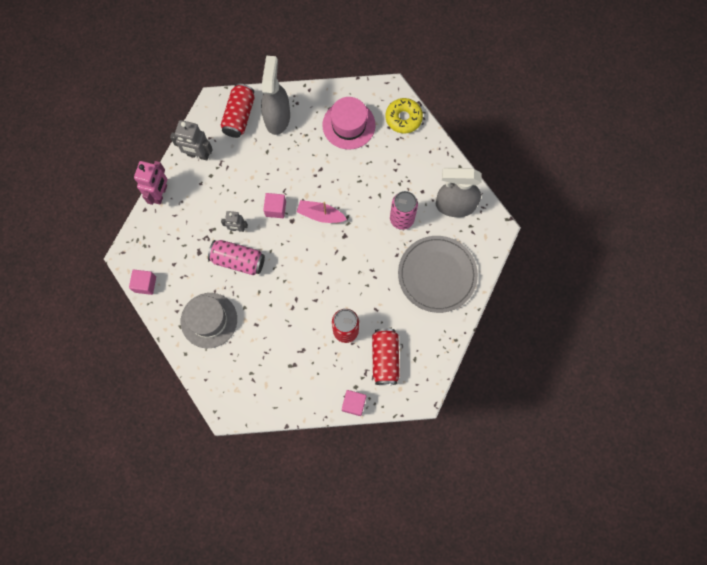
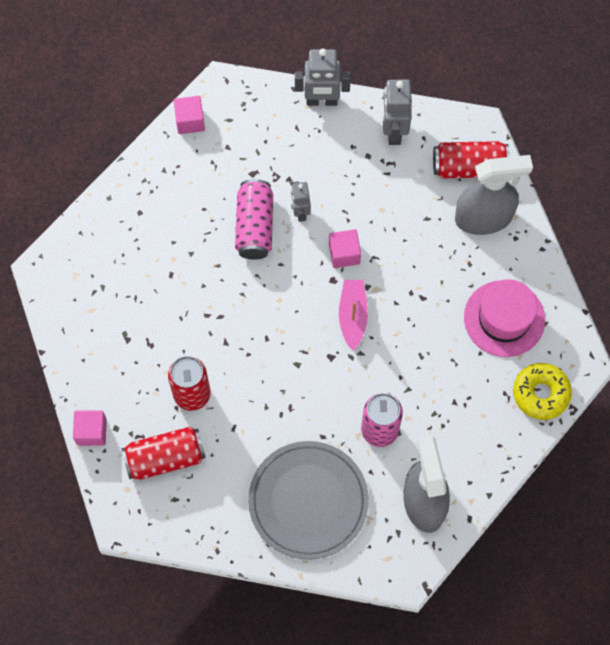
camera: 75 degrees right, 5 degrees down
(160, 194) = (322, 101): pink robot -> grey robot
(209, 320) = (161, 213): grey hat -> none

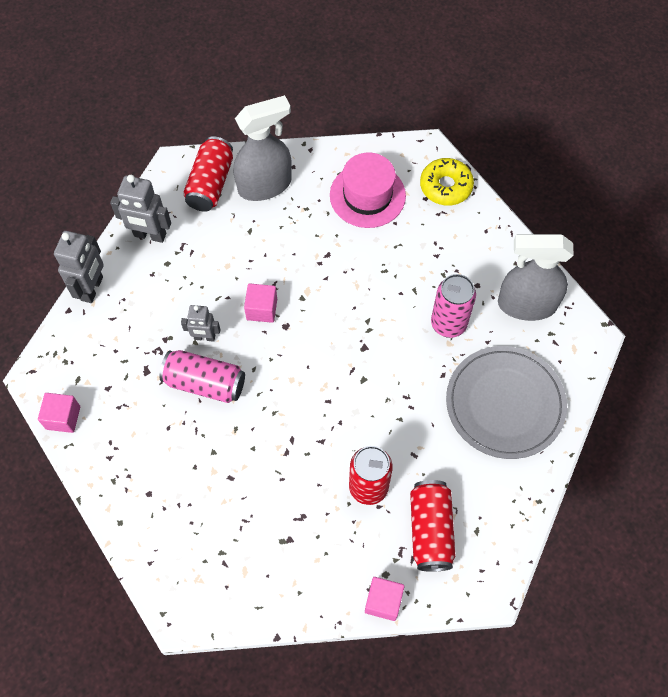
camera: 75 degrees left, 5 degrees down
(353, 316) = (328, 318): pink boat -> none
(484, 218) = (265, 185): grey spray bottle -> grey spray bottle turned 60 degrees clockwise

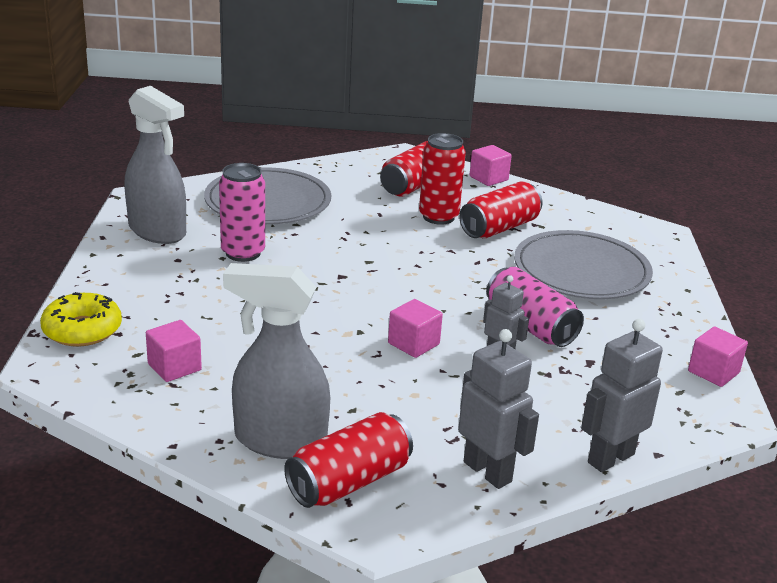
camera: 145 degrees left, 35 degrees down
(211, 488) = (581, 270): none -> grey plate
(311, 508) = (499, 228): none -> red can
(367, 195) = (174, 367): pink hat -> pink cube

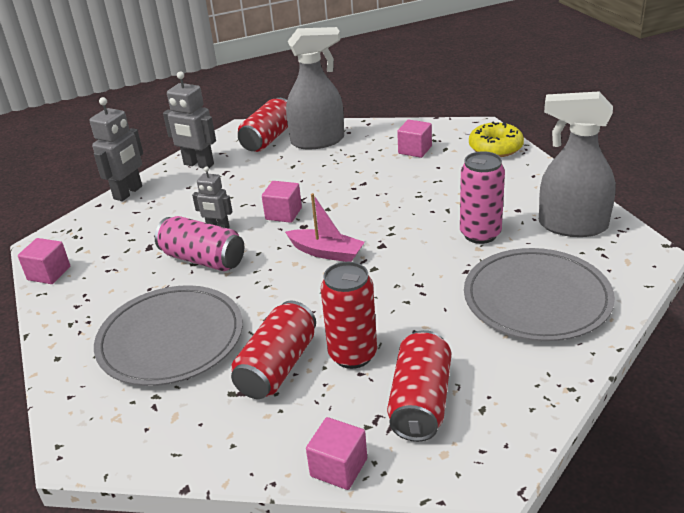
camera: 160 degrees right, 5 degrees up
(399, 288) = (326, 252): none -> pink boat

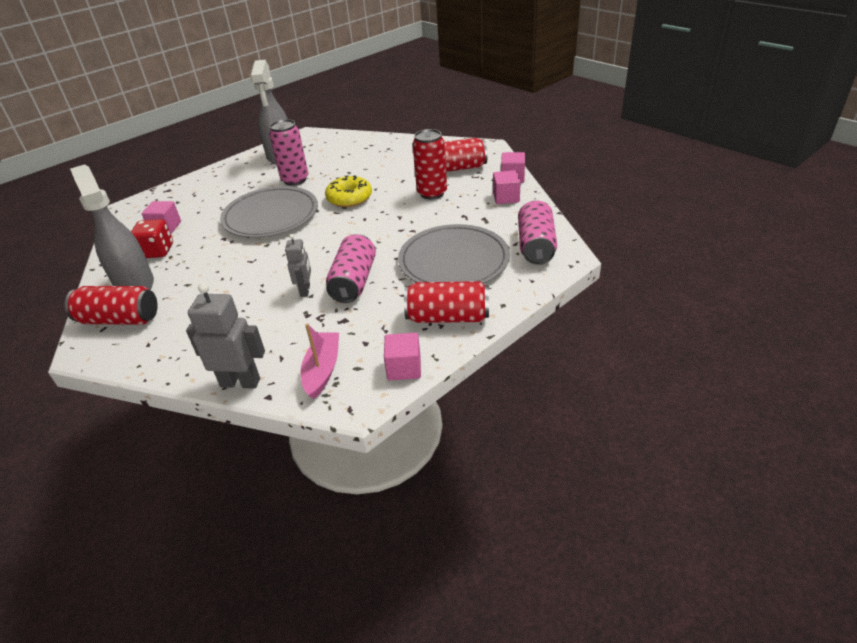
camera: 110 degrees left, 5 degrees up
(129, 425) = (536, 246): none -> pink can
(198, 164) = (176, 351): grey robot -> none
(278, 367) = (455, 213): red can -> red can (448, 317)
(283, 214) = (276, 263): pink cube -> pink cube (506, 197)
(326, 252) = (329, 228): pink boat -> pink boat (322, 370)
(368, 148) = (157, 251): none -> red dice
(495, 147) = (168, 194): yellow donut -> yellow donut (349, 198)
(537, 298) = (358, 155): grey plate -> grey plate (271, 216)

